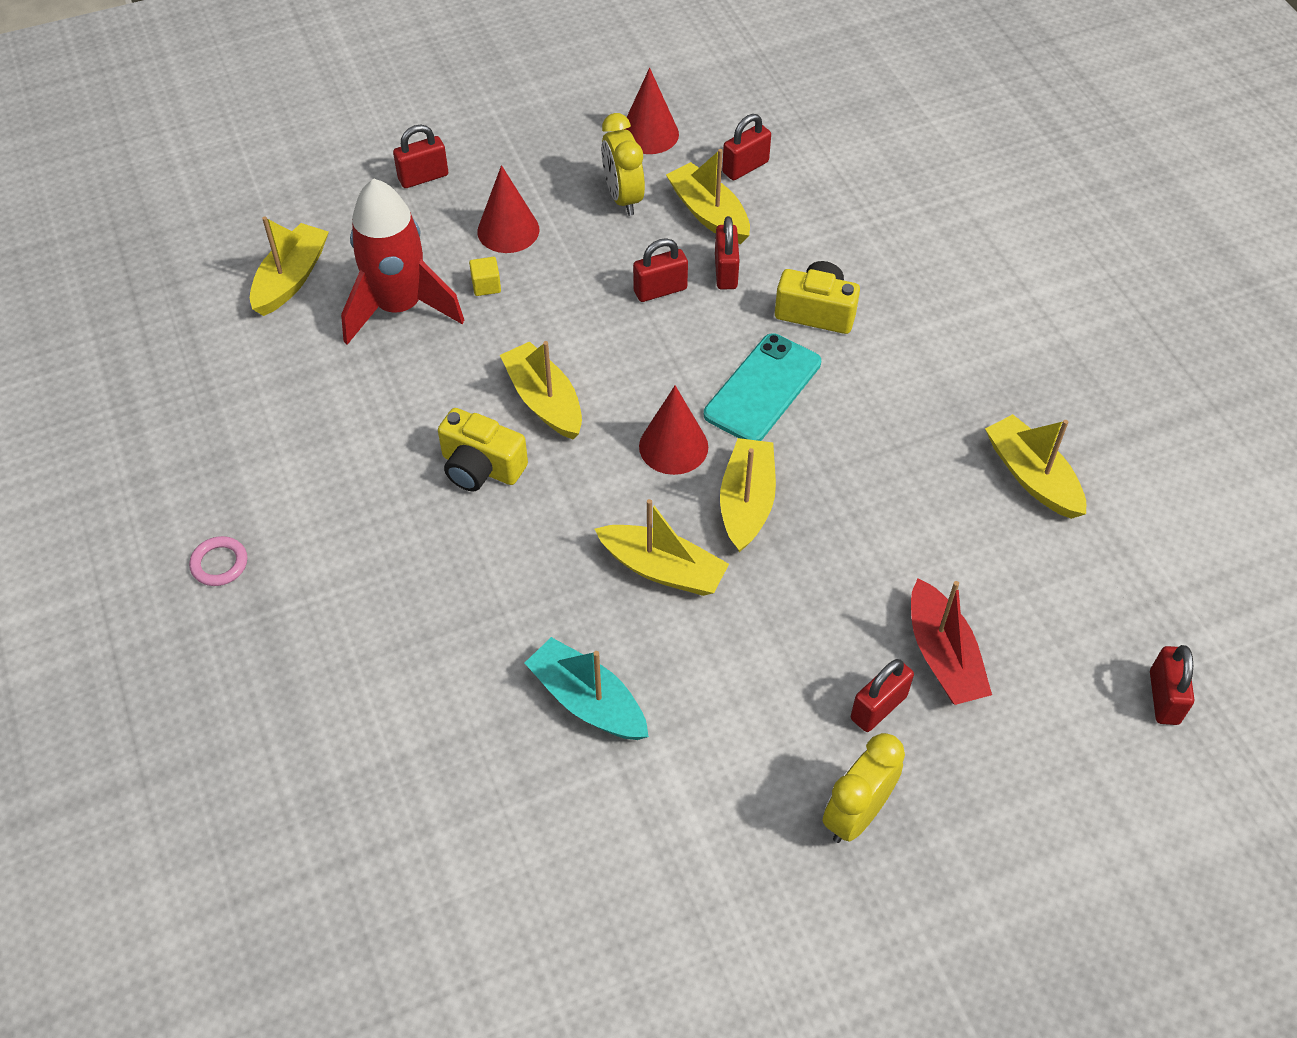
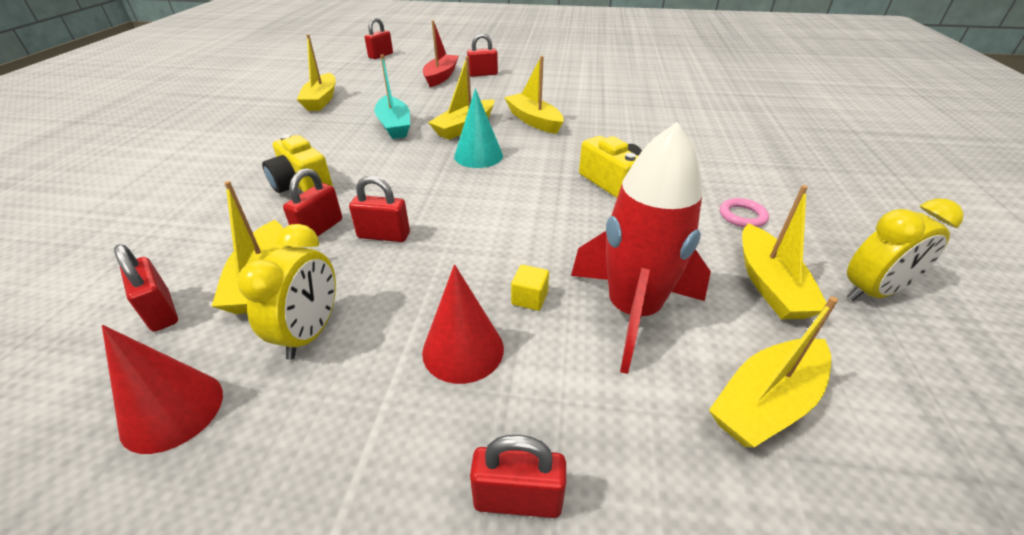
camera: 150 degrees left, 15 degrees down
(219, 564) = (823, 191): pink ring -> pink ring (742, 216)
(544, 401) = (542, 200): yellow boat -> yellow boat (770, 285)
(587, 701) = (605, 100): turquoise boat -> turquoise boat (394, 125)
(673, 446) = (478, 156): red cone -> turquoise cone
(745, 167) = (161, 311): red padlock -> red padlock turned 60 degrees clockwise
(762, 389) = (393, 162): turquoise phone -> none
(856, 814) = (520, 62): yellow clock -> yellow clock (872, 292)

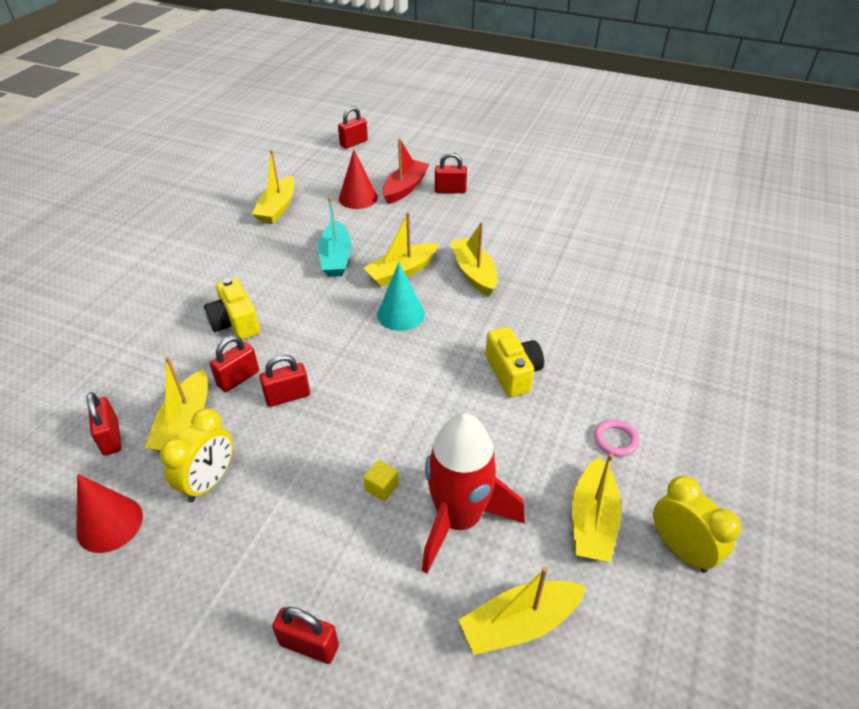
camera: 15 degrees right, 5 degrees up
(384, 235) = (287, 396): red padlock -> red padlock turned 45 degrees counterclockwise
(463, 349) = (313, 523): red cone -> red cone (358, 198)
(872, 292) = (681, 549): yellow clock -> yellow clock turned 120 degrees counterclockwise

